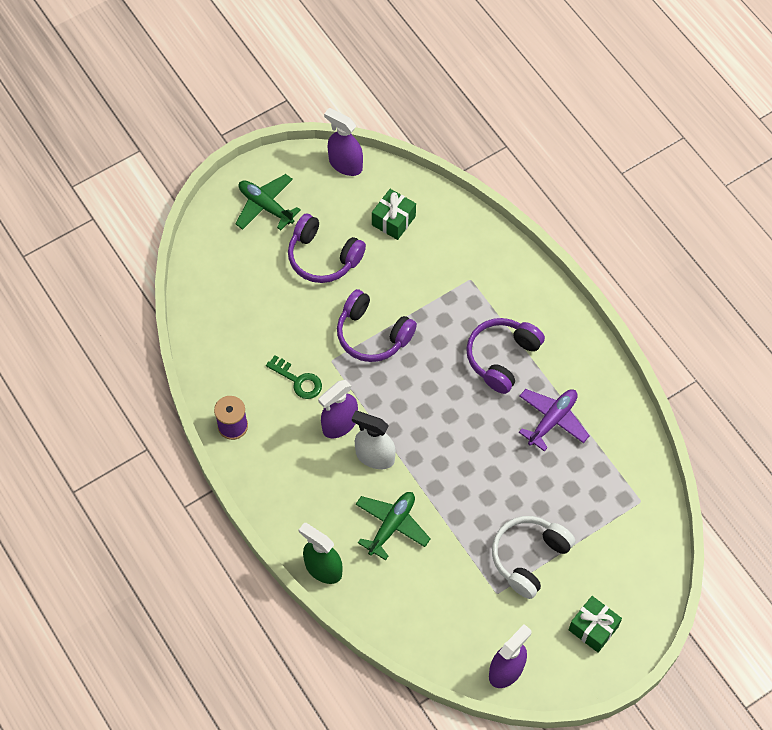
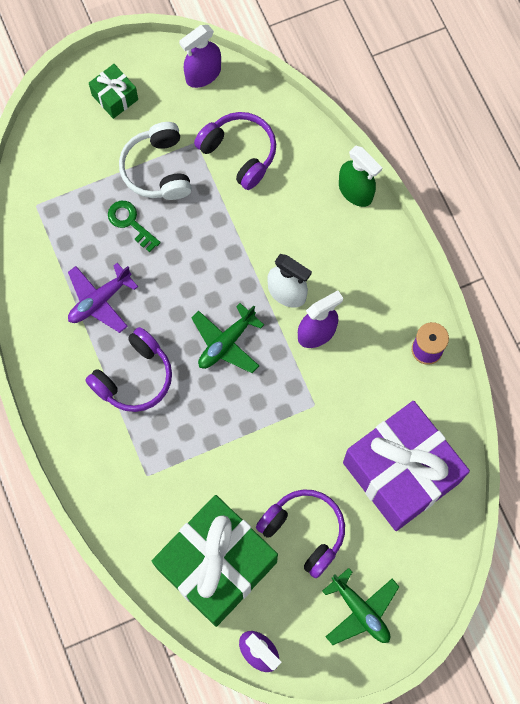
camera: 170 degrees left, 10 degrees up
(244, 316) = (401, 472): none -> purple gift
(298, 380) = (352, 388): green key -> green key (130, 223)
(372, 334) = (265, 427): purple headphones -> purple headphones (239, 153)
(392, 525) = (282, 221): green plane -> green plane (226, 343)
(393, 220) = (217, 565): green gift -> green gift, size x2.31
(529, 557) = (157, 169): white headphones -> white headphones turned 120 degrees clockwise

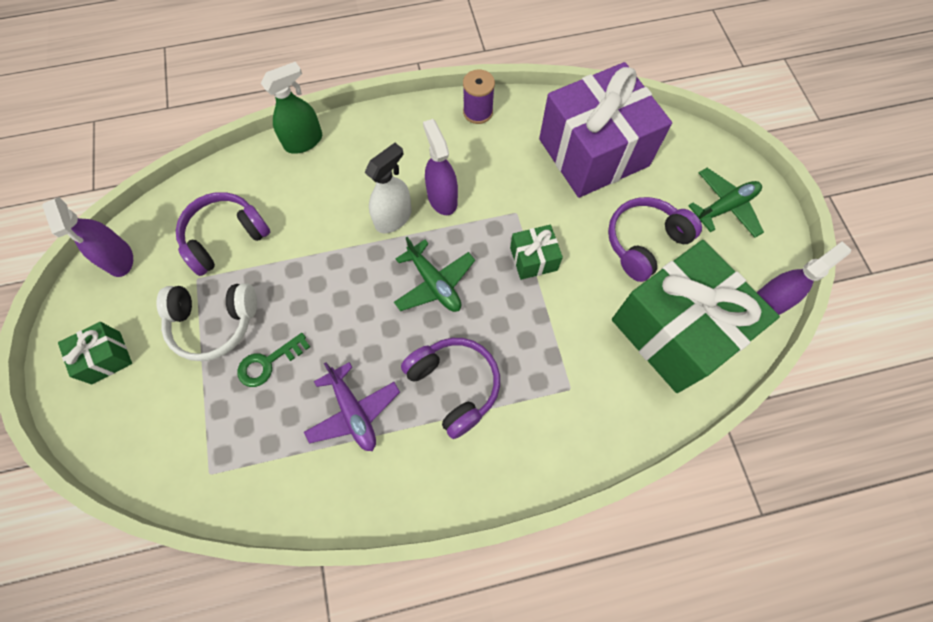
camera: 80 degrees left, 5 degrees down
(267, 428) = (533, 259): none -> green gift

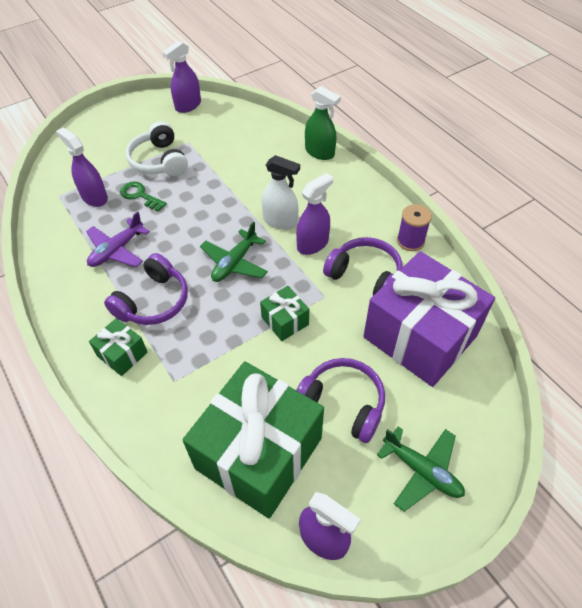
camera: 70 degrees right, 15 degrees down
(106, 357) = (121, 126): green gift -> green gift (122, 354)
(225, 237) = (223, 143): purple headphones -> purple headphones (365, 276)
(240, 423) = (94, 197): none -> purple spray bottle

